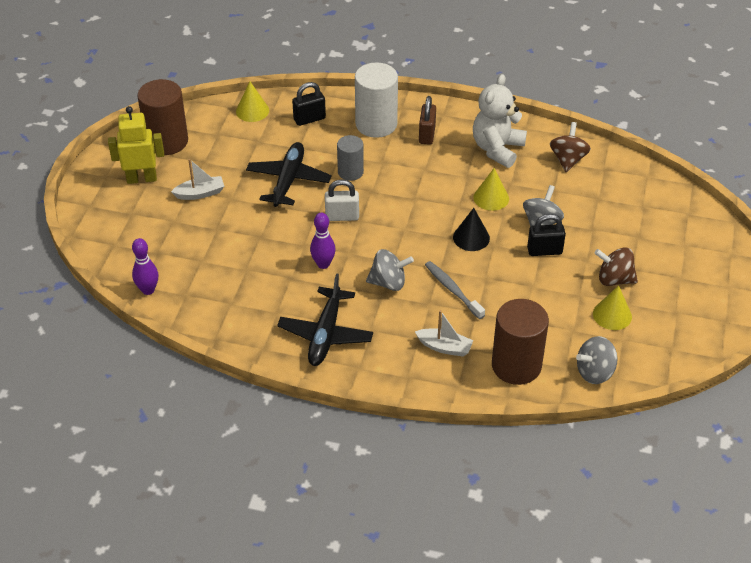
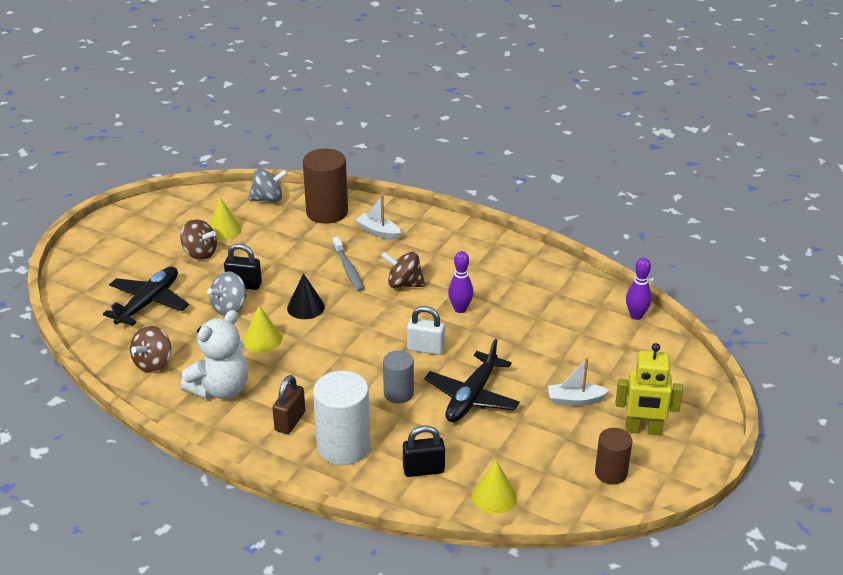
camera: 165 degrees left, 10 degrees down
(167, 141) = (611, 473): brown cylinder -> brown cylinder, size x0.59
(325, 334) = (476, 256): black plane -> black plane (148, 303)
(388, 282) = (404, 284): grey spinning top -> brown spinning top

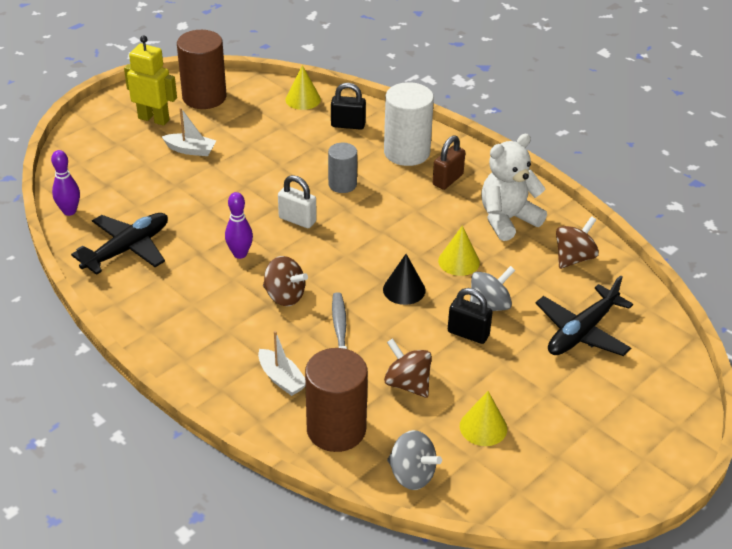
camera: 165 degrees left, 5 degrees up
(200, 253) = (518, 393): brown spinning top -> brown spinning top (407, 384)
(268, 199) = (412, 475): grey spinning top -> grey spinning top turned 150 degrees counterclockwise
(471, 397) = (278, 169): black plane -> black plane (127, 249)
(611, 473) = (204, 97): brown cylinder -> brown cylinder, size x1.68

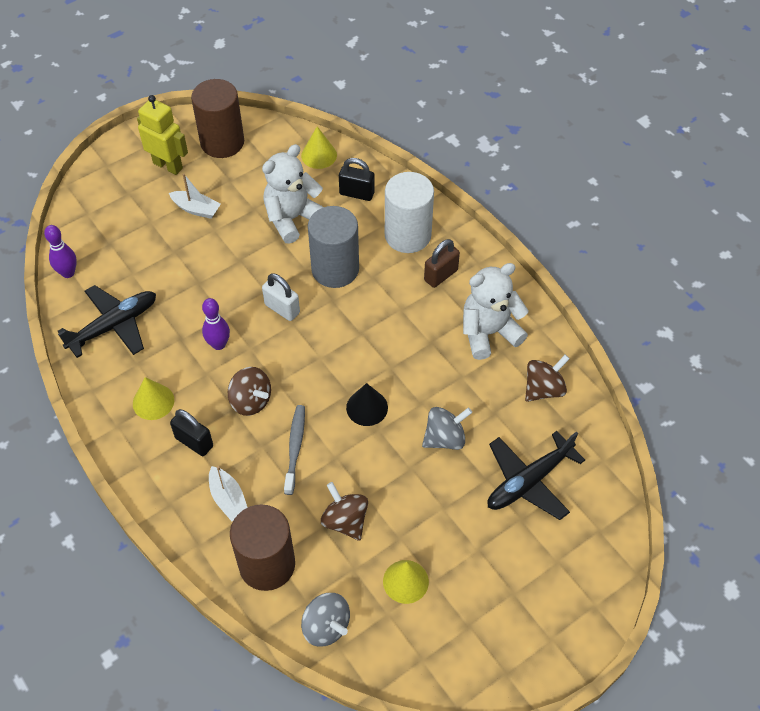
camera: 10 degrees right, 15 degrees up
(289, 149) = (292, 218): none -> white teddy bear
(342, 184) = (335, 269): grey cylinder -> grey cylinder, size x1.68
(459, 261) = (428, 379): yellow cone -> yellow cone (153, 401)
(468, 333) = (417, 469): black padlock -> black padlock (194, 442)

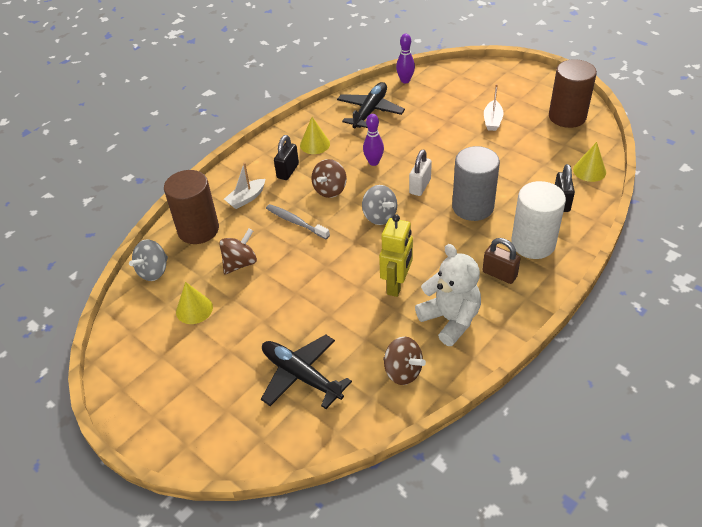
camera: 80 degrees right, 10 degrees down
(114, 326) = (370, 111): black plane -> black plane turned 105 degrees counterclockwise
(168, 165) = (526, 97): yellow robot -> yellow robot (397, 285)
(292, 218) = (512, 171): white teddy bear -> none
(295, 448) = (296, 222): grey toothbrush -> grey toothbrush turned 135 degrees counterclockwise
(367, 407) = (344, 254): black cone -> none
(445, 438) = (329, 309): grey spinning top -> grey spinning top (379, 216)

